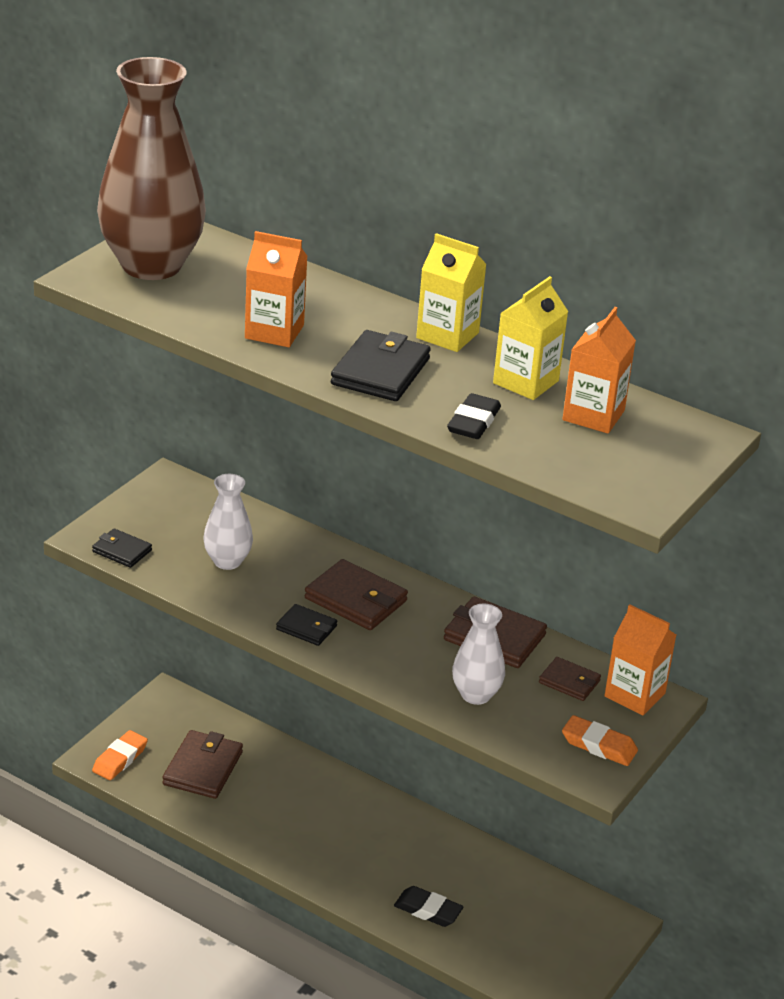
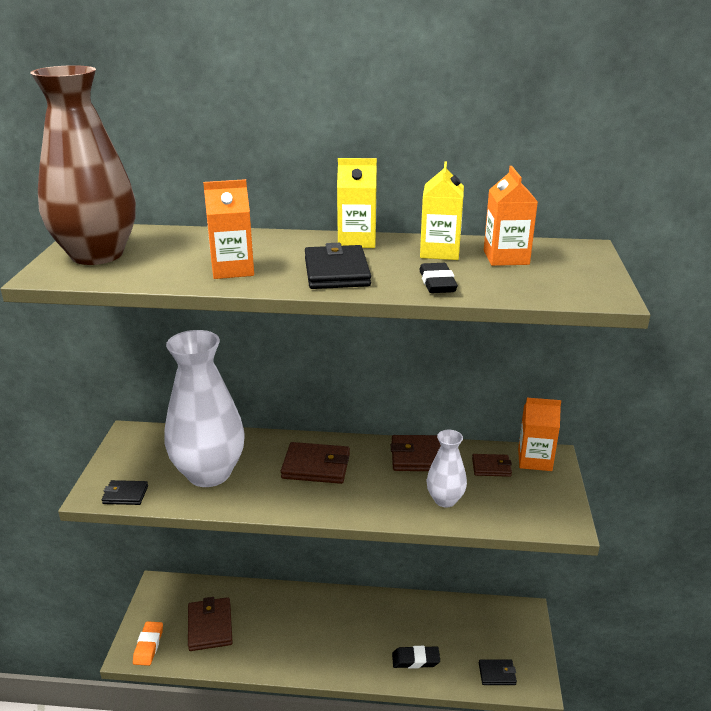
camera: 25 degrees left, 5 degrees down
(227, 561) = (209, 473): white vase -> white vase, size x2.03
(306, 628) = (298, 499): black wallet -> black wallet (497, 674)
(599, 745) = (547, 502): orange eraser -> none

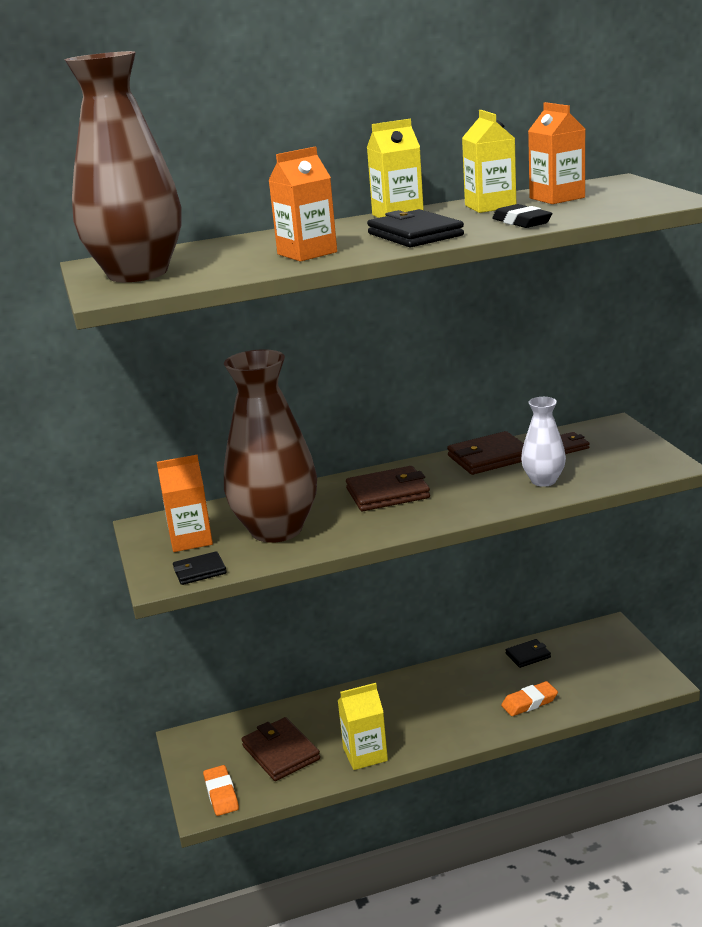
camera: 20 degrees left, 5 degrees down
(209, 473) = (276, 530): white vase -> brown vase
(265, 655) = (365, 754): none -> yellow carton
(415, 660) = (529, 702): black eraser -> orange eraser
(497, 674) = (618, 685): black wallet -> black wallet (528, 655)
(534, 460) = (599, 431): orange carton -> orange carton (190, 539)

